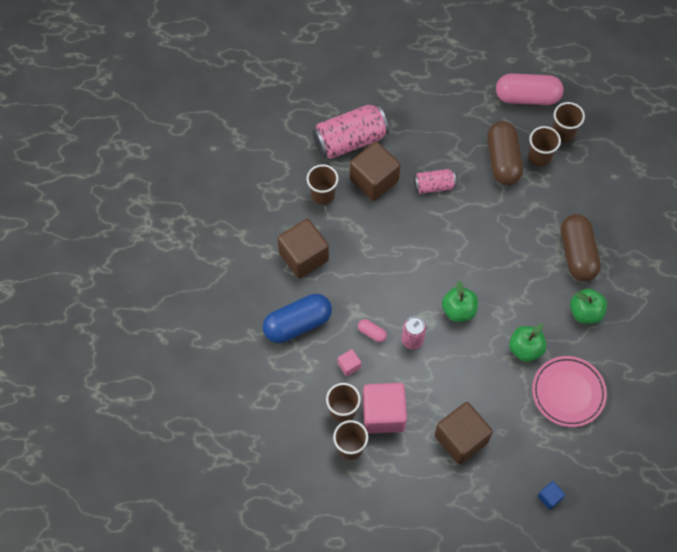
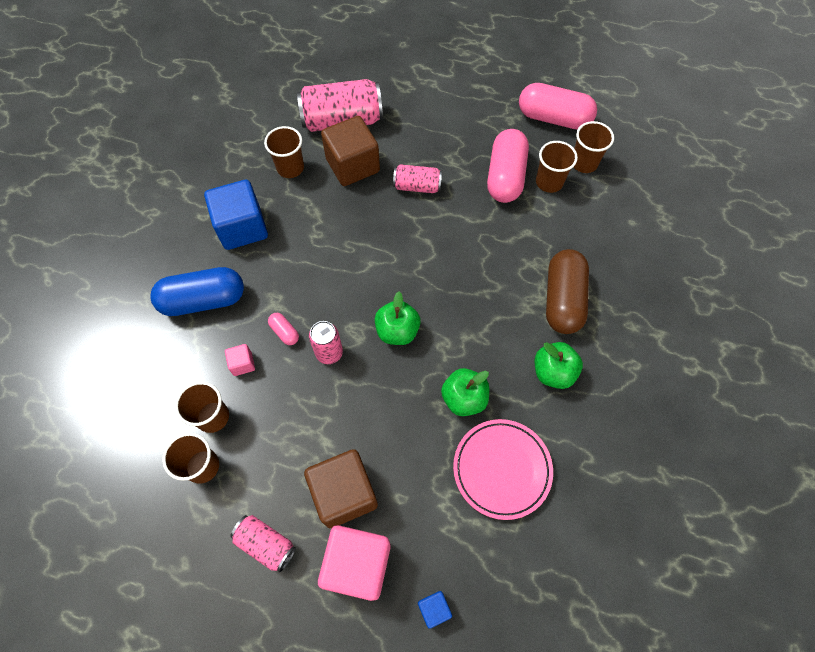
camera: 15 degrees right, 0 degrees up
(303, 256) = (242, 227): brown cube -> blue cube
(383, 414) = (260, 435): pink cube -> pink cube (358, 564)
(418, 487) = (266, 544): none -> pink can
(503, 160) = (505, 176): brown capsule -> pink capsule

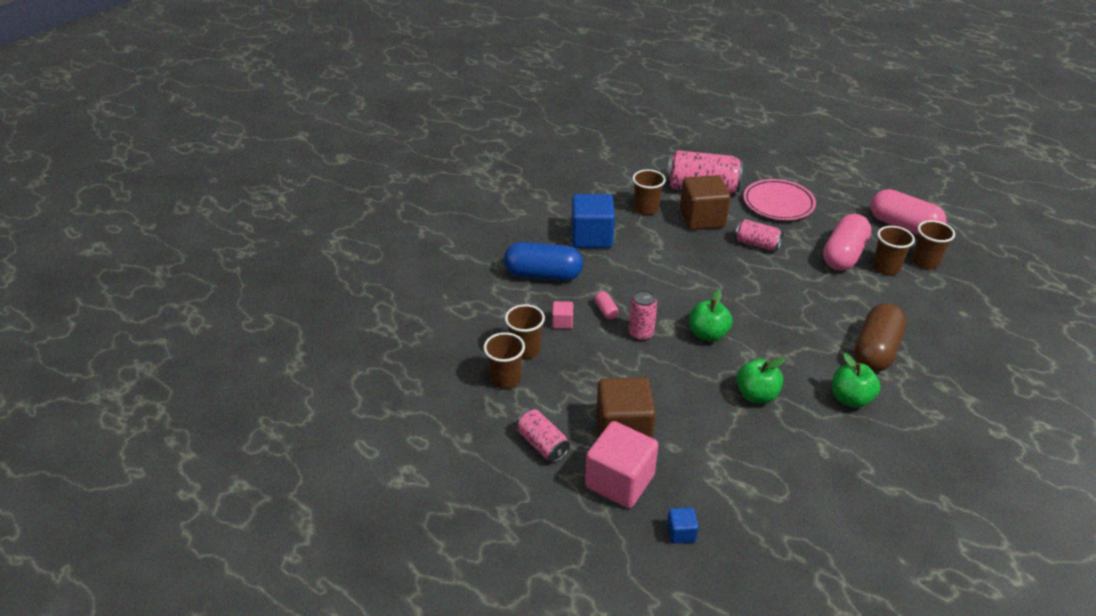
camera: 20 degrees right, 25 degrees down
(502, 469) = (778, 453): pink plate -> pink plate (778, 203)

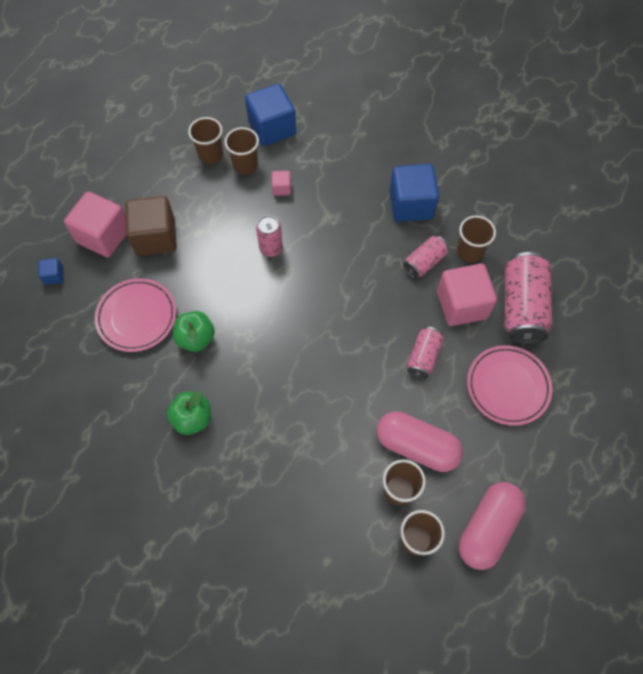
camera: 85 degrees right, 25 degrees up
(475, 326) = (272, 128): none -> blue cube
(542, 444) = (141, 184): pink can -> pink can (424, 262)
(543, 275) = (346, 169): blue capsule -> none
(606, 311) = (300, 220): pink capsule -> none
(702, 218) = (461, 305): brown cube -> pink cube
(708, 334) = (274, 303): green apple -> none
(734, 446) = (137, 317): none -> pink plate
(875, 351) = (259, 453): brown capsule -> none

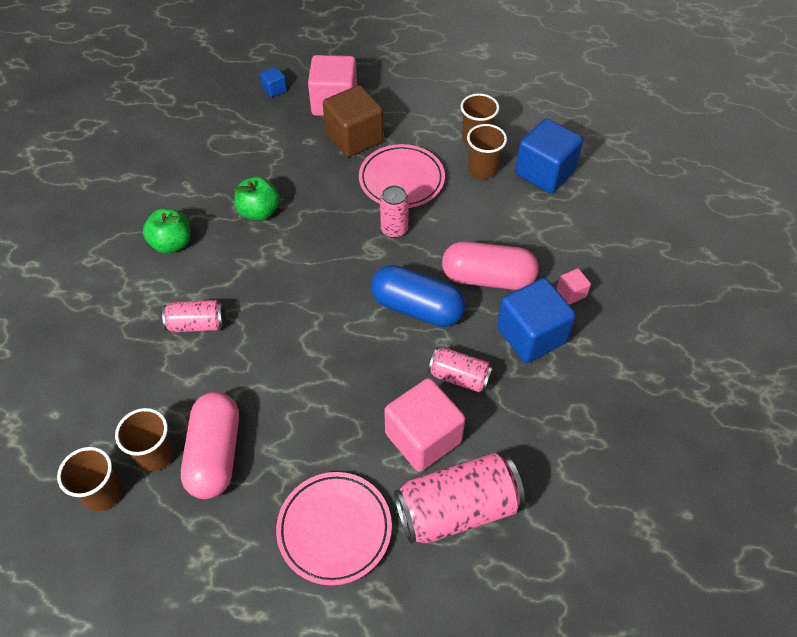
camera: 65 degrees right, 10 degrees down
(137, 317) = (261, 160): pink plate -> pink plate (401, 180)
(281, 188) = (473, 210): pink cube -> pink cube (571, 293)
(353, 264) = (417, 308): none -> blue capsule
(423, 357) = (332, 421): pink can -> pink can (197, 324)
(469, 252) = (503, 421): brown cup -> none
(487, 528) = (138, 568): pink capsule -> pink capsule (488, 278)

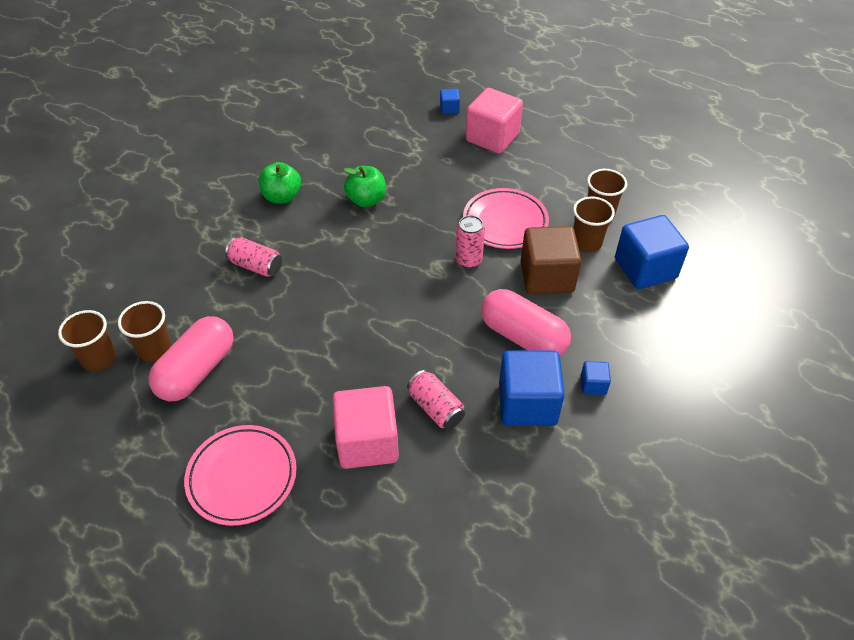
camera: 30 degrees right, 5 degrees down
(354, 138) = (488, 172): brown cube -> brown cube (546, 277)
(417, 308) = (441, 333): blue capsule -> none
(457, 509) = (352, 516): pink can -> none
(571, 293) = (593, 385): pink cube -> blue cube

